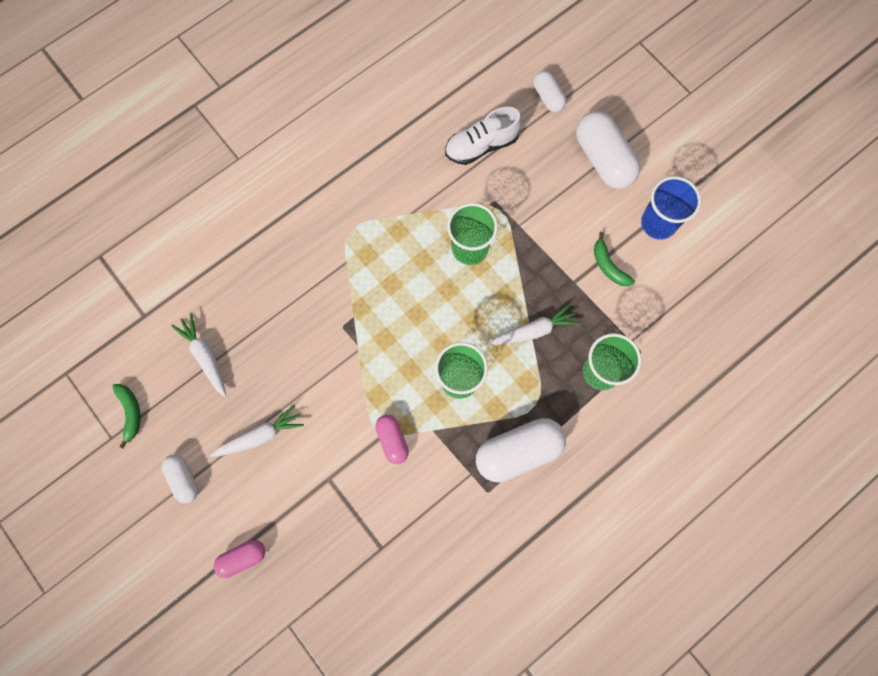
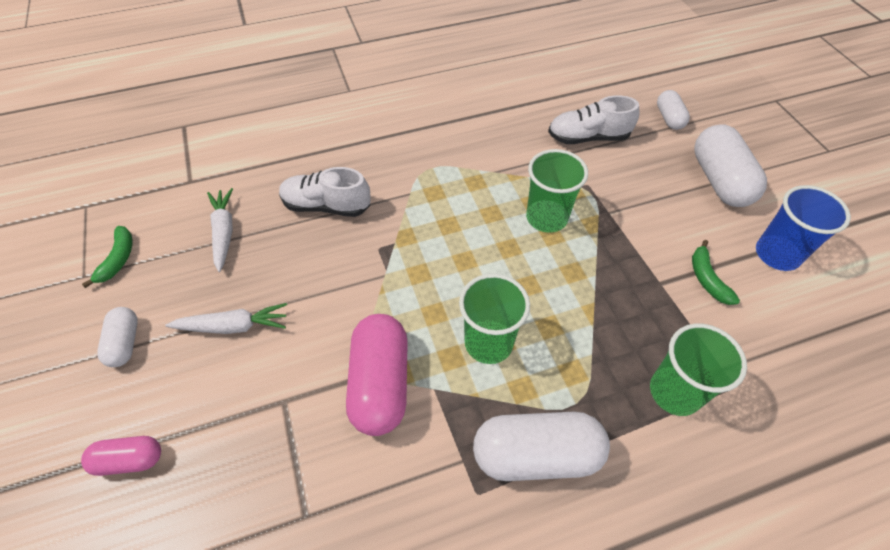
camera: 20 degrees right, 20 degrees down
(280, 300) = (326, 206): none -> white shoe
(392, 440) = (380, 383): pink capsule -> pink capsule, size x1.82
(534, 330) = (598, 318): white carrot -> none

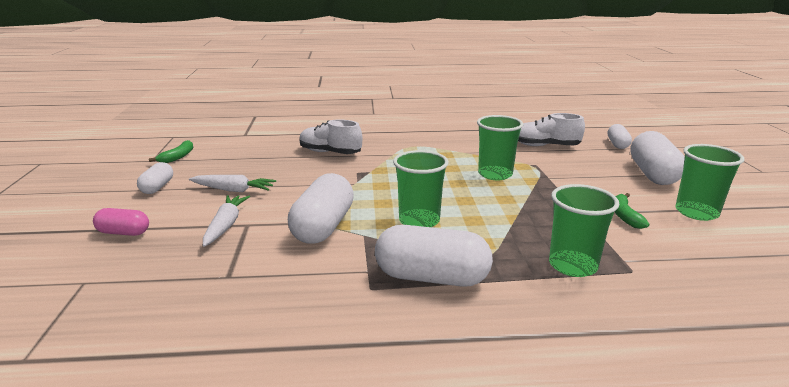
camera: 15 degrees right, 30 degrees down
(224, 232) = (253, 155): white carrot -> white carrot (226, 225)
(380, 383) = (323, 227): pink capsule -> white capsule
(777, 254) = (696, 212): blue cup -> green cup

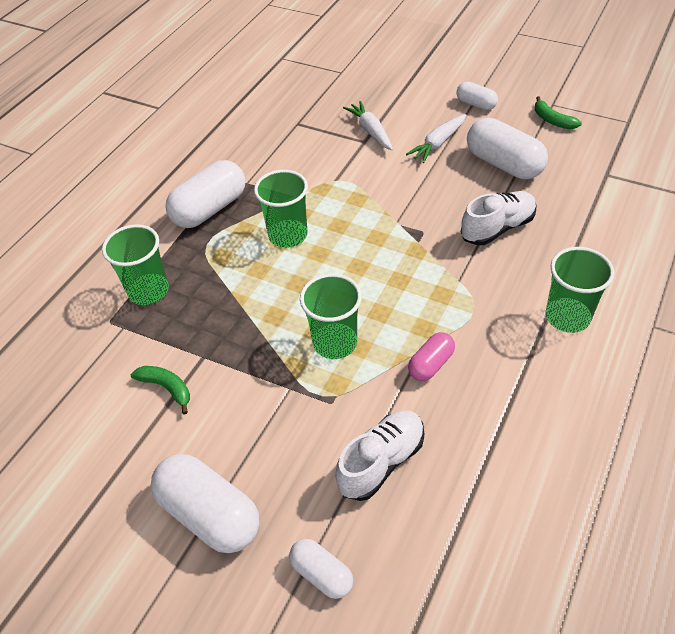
camera: 125 degrees right, 25 degrees up
(124, 232) = (397, 86): pink capsule -> pink capsule (431, 364)
(226, 225) = (370, 131): white carrot -> white carrot turned 150 degrees counterclockwise
(323, 227) = (325, 178): white capsule -> white capsule (503, 164)
(696, 212) = (114, 460): green cup -> green cup (567, 317)

